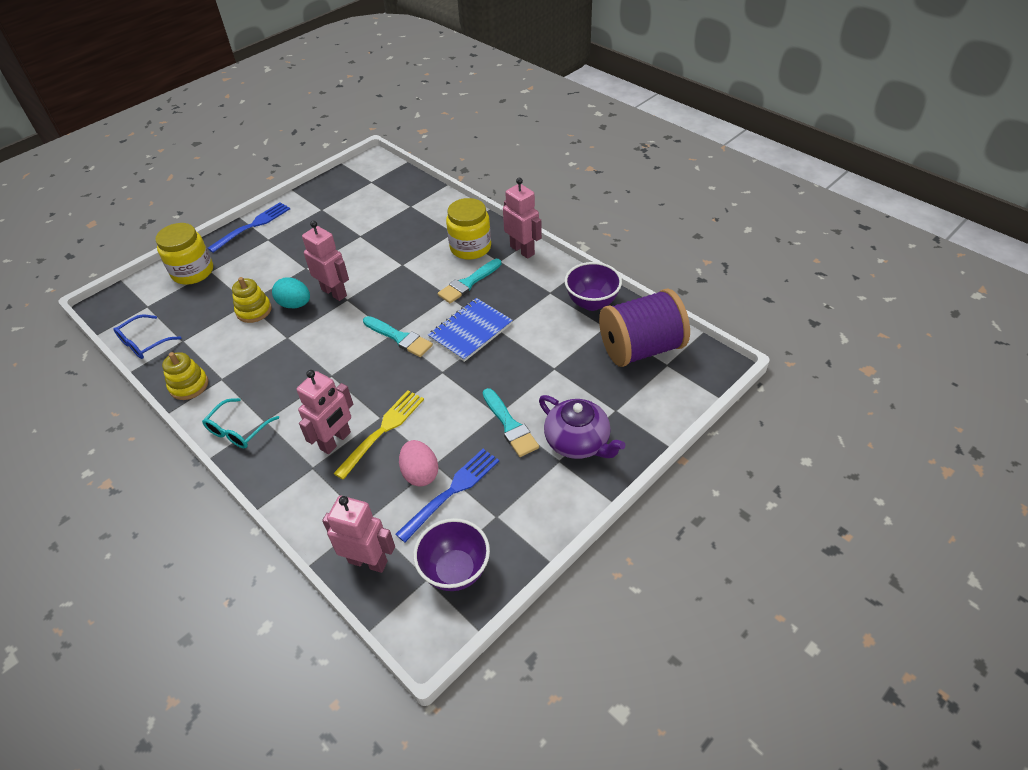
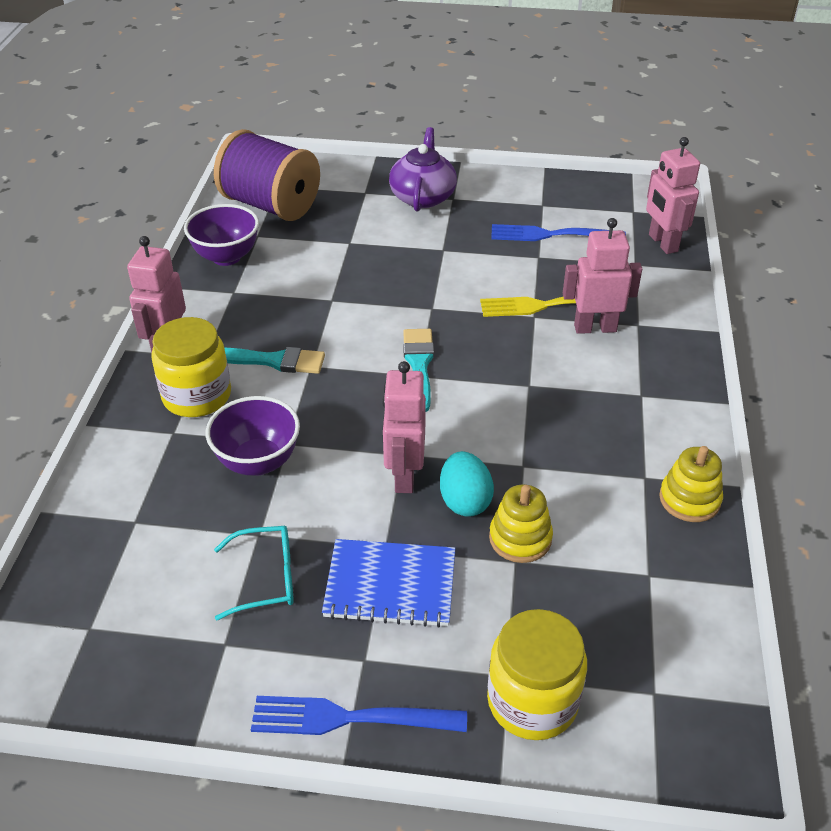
camera: 130 degrees left, 5 degrees down
(144, 343) = (704, 618): blue glasses -> none
(238, 431) = (676, 405): turquoise glasses -> turquoise glasses (267, 578)
(420, 473) = (558, 259): pink egg -> none
(455, 570) = (609, 202): purple bowl -> purple bowl (258, 462)
(470, 331) = (353, 318): blue notebook -> blue notebook (390, 585)
(510, 426) = (448, 236): turquoise brush -> none

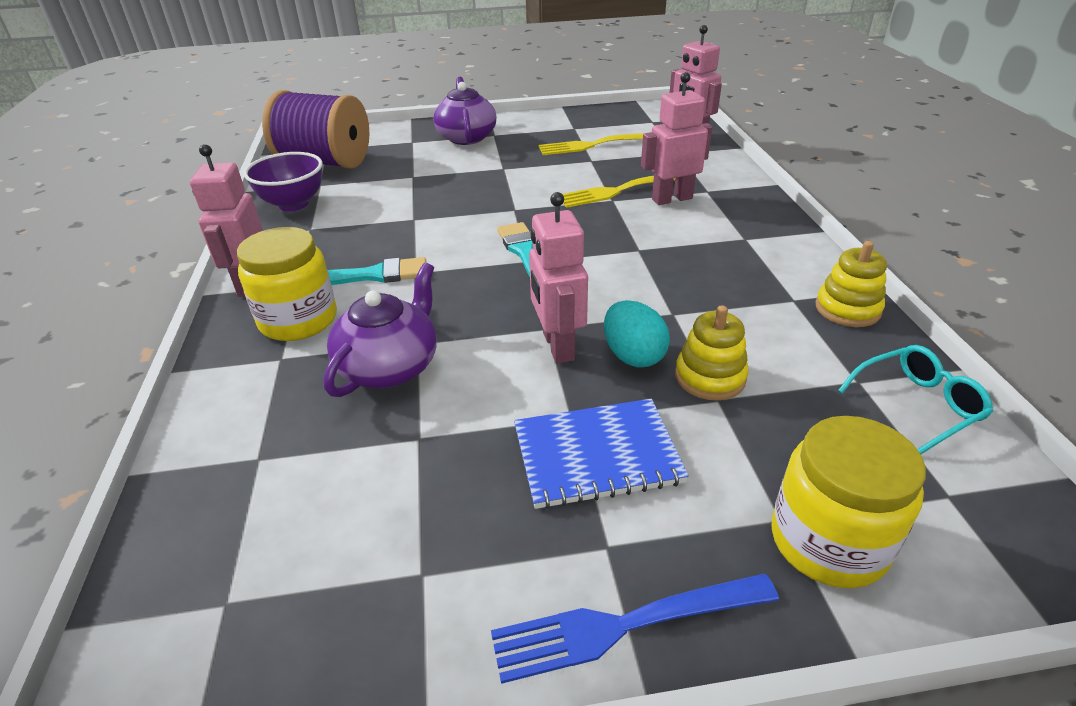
camera: 15 degrees left, 5 degrees down
(258, 462) = (390, 366): purple bowl -> purple teapot
(267, 578) = (447, 483): turquoise glasses -> turquoise glasses (918, 405)
(551, 235) = (594, 145): blue fork -> yellow fork

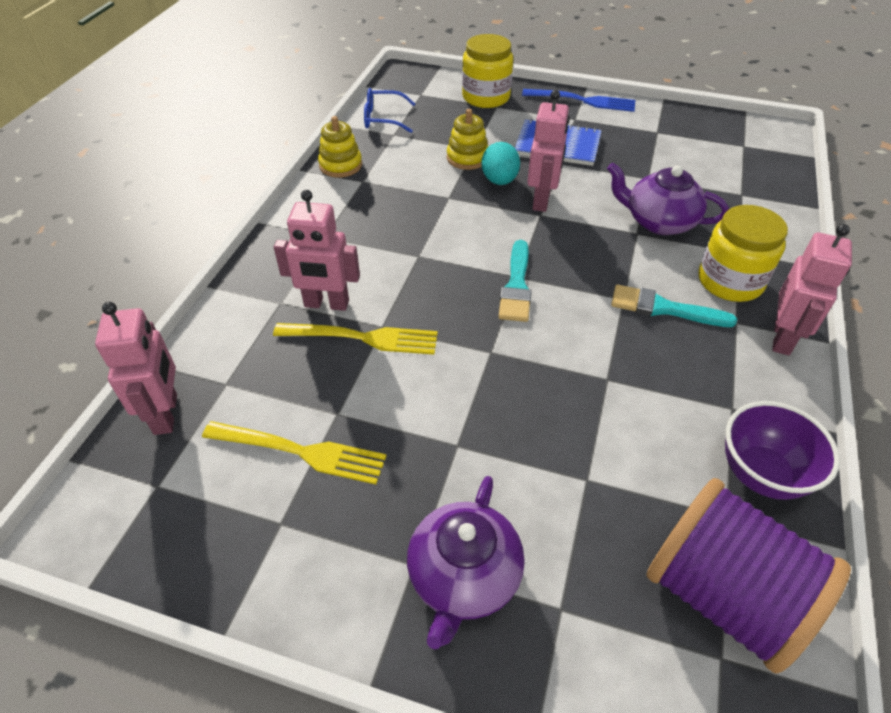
camera: 155 degrees left, 10 degrees up
(390, 366) = (659, 221): purple teapot -> purple teapot turned 60 degrees clockwise
(918, 405) = (382, 118): turquoise glasses -> blue glasses

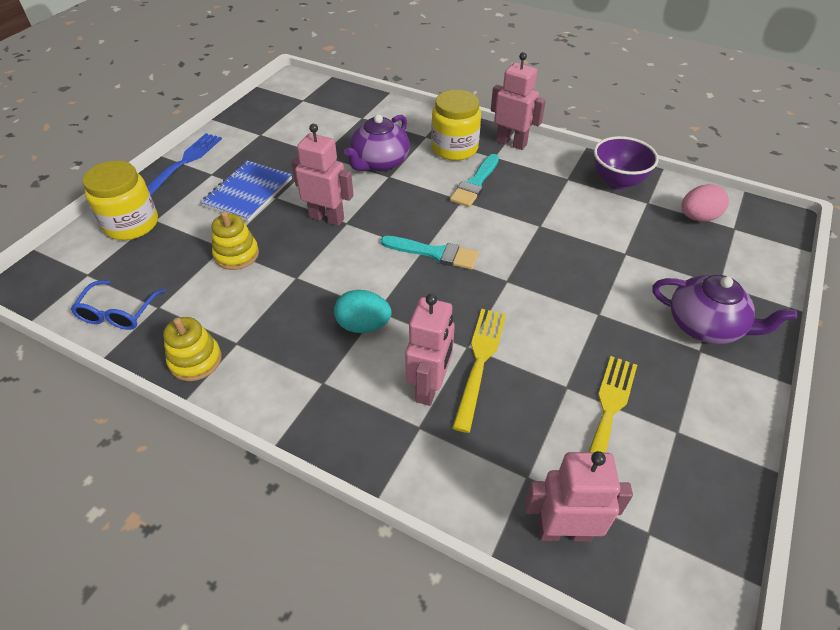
camera: 80 degrees left, 0 degrees up
(499, 181) = (285, 239): turquoise egg -> turquoise egg (363, 325)
(723, 595) = (698, 217): purple spool -> pink egg

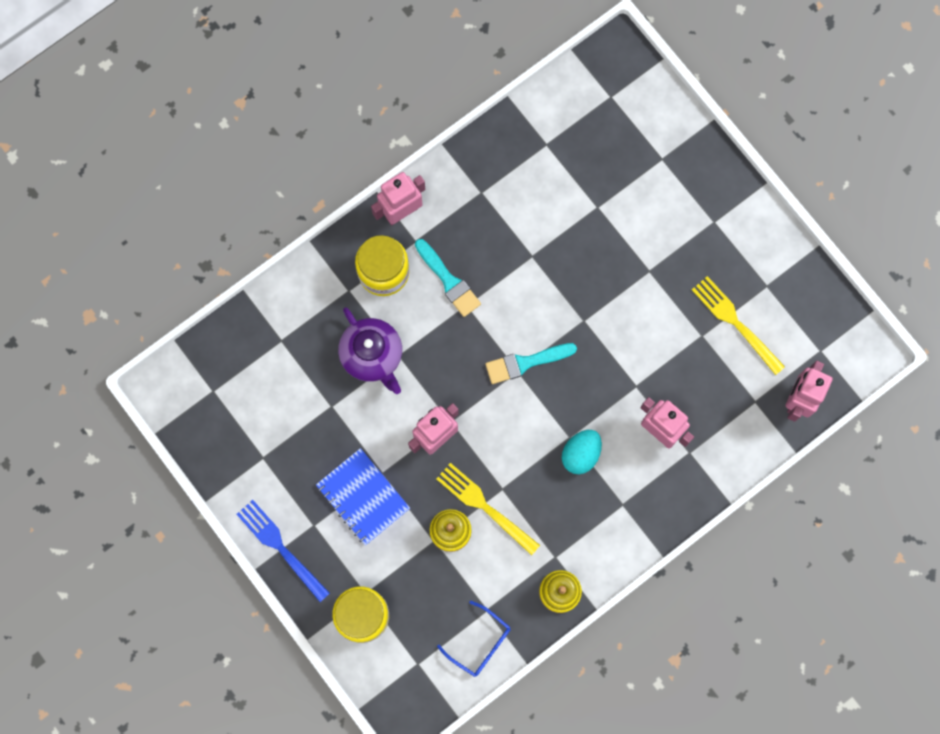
camera: 65 degrees left, 30 degrees up
(434, 253) = (525, 363): turquoise brush -> turquoise brush turned 150 degrees counterclockwise
(480, 362) = (654, 384): yellow fork -> yellow fork (485, 506)
(617, 182) = (507, 151): purple bowl -> none
(698, 217) = (585, 116): pink egg -> none
(705, 326) = (695, 201): purple teapot -> none

